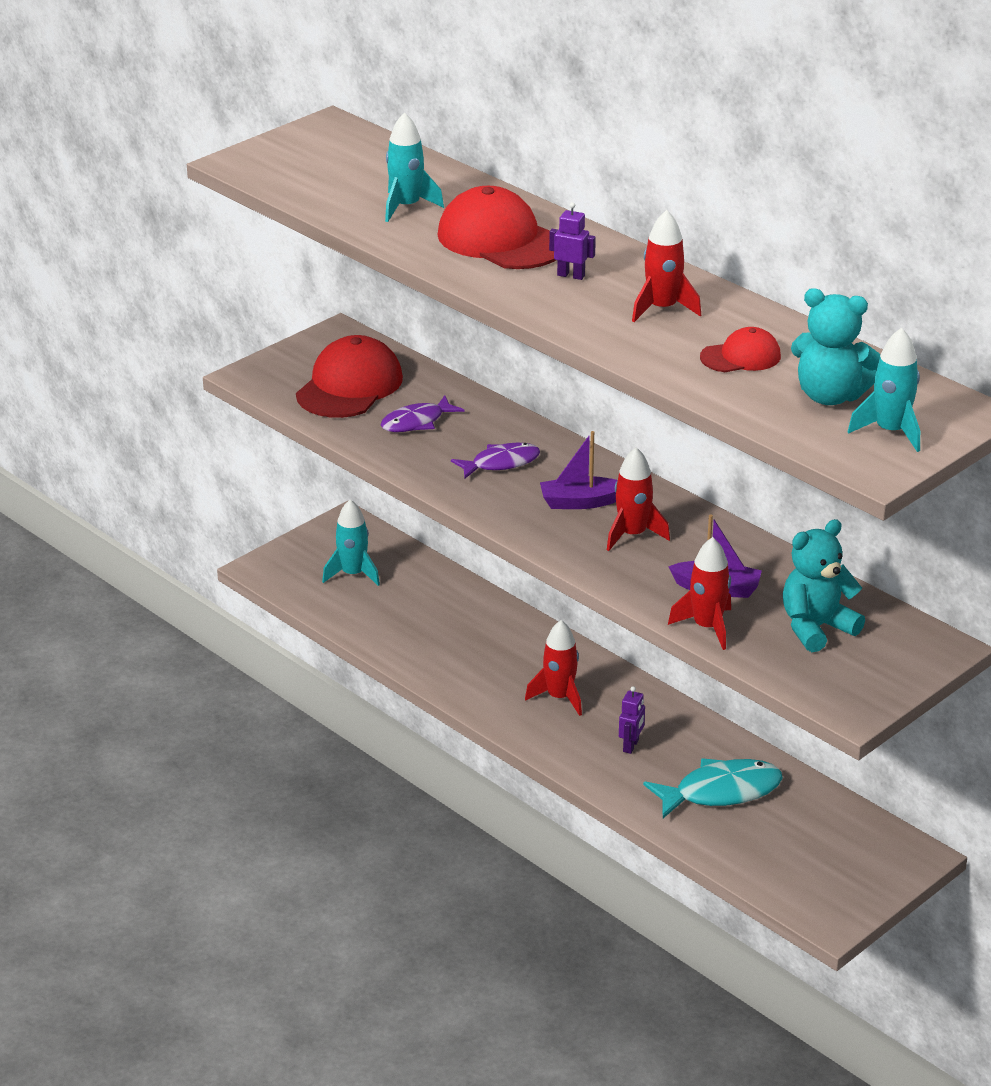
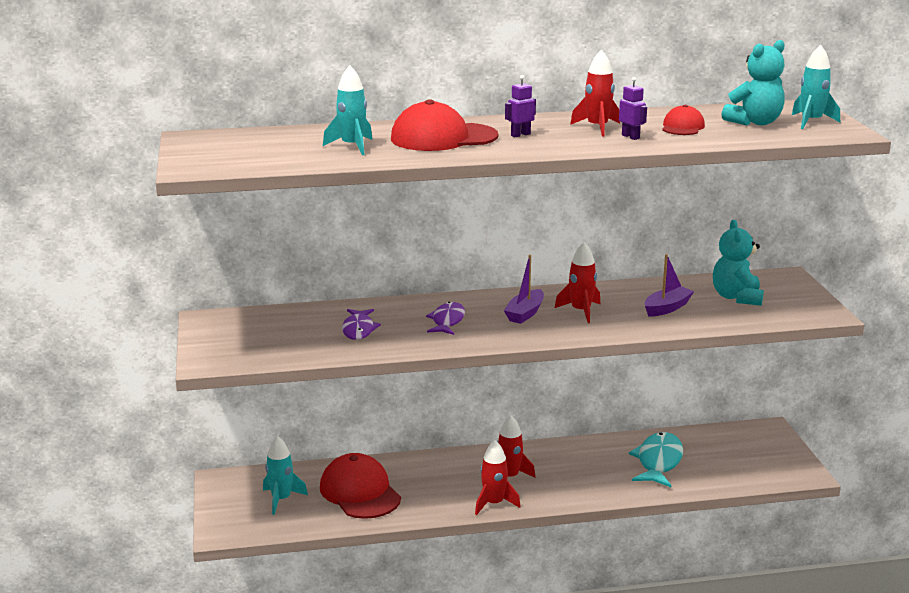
camera: 55 degrees left, 10 degrees down
(349, 386) = (278, 335): red cap -> red cap (360, 492)
(631, 746) = (584, 472): purple robot -> purple robot (630, 137)
(707, 627) = (705, 323): red rocket -> red rocket (494, 504)

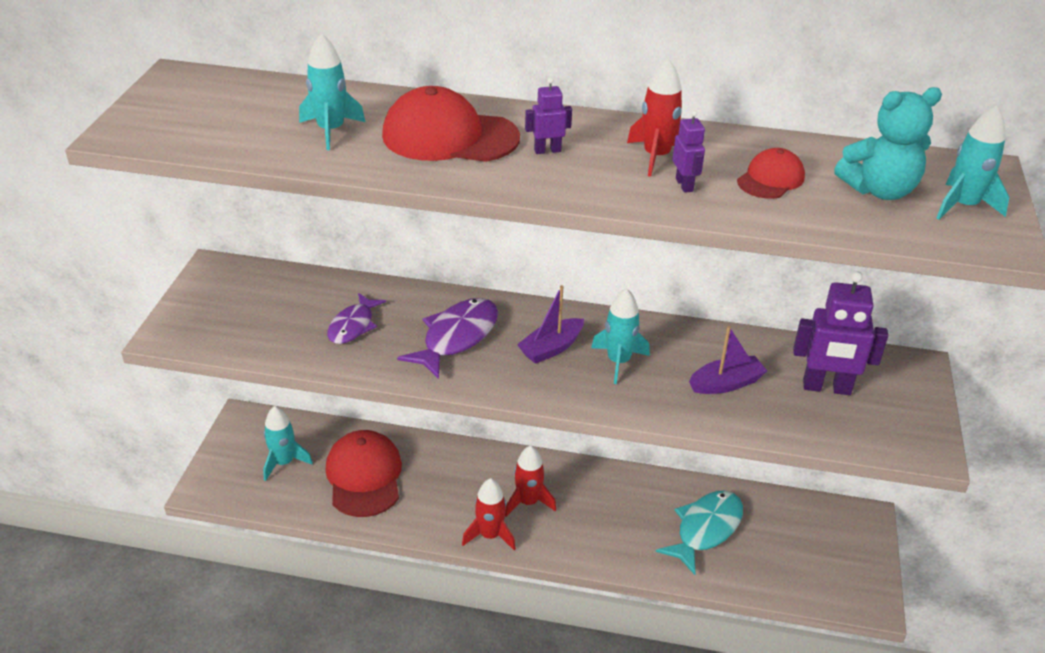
camera: 20 degrees right, 15 degrees up
(447, 321) = (456, 337): purple fish -> purple fish, size x1.52
(581, 311) = (618, 361): red rocket -> turquoise rocket
(736, 297) = (826, 388): turquoise teddy bear -> purple robot

